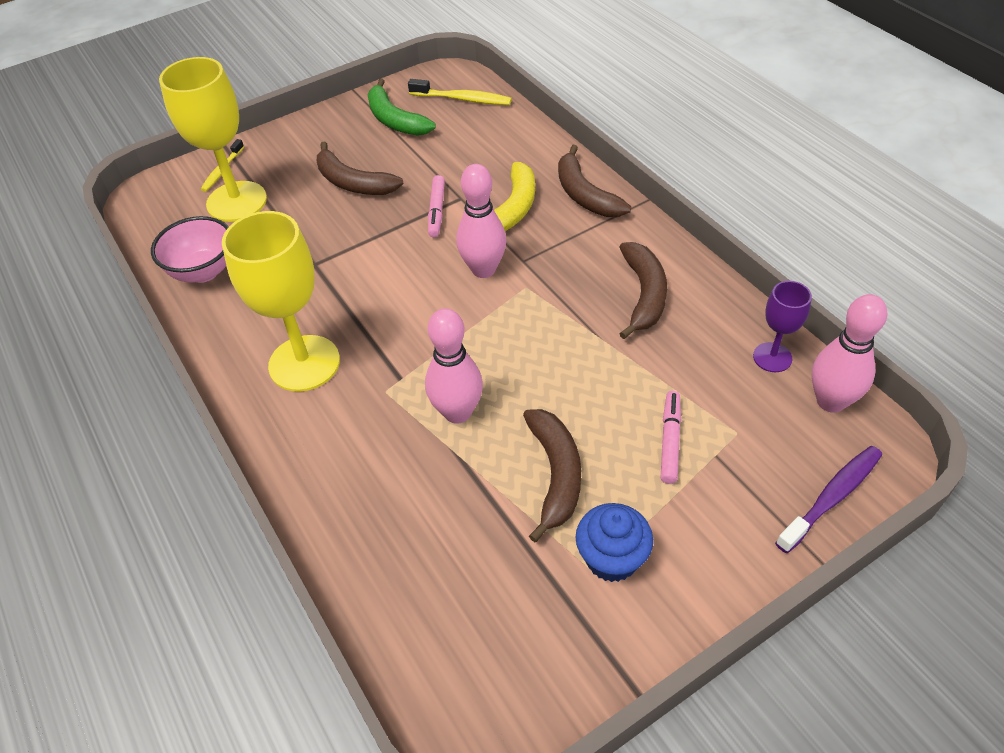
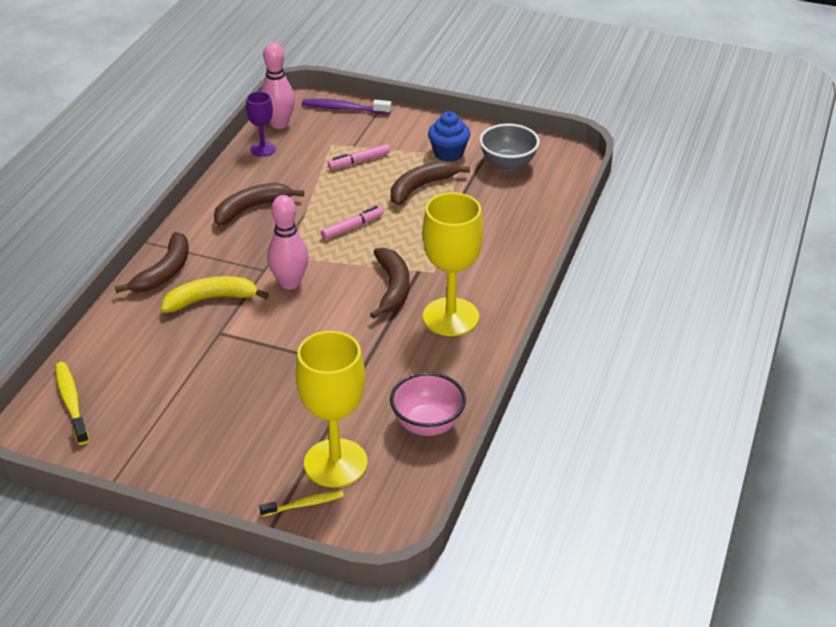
camera: 130 degrees left, 10 degrees down
(353, 183) = (250, 404): brown banana -> brown banana (392, 288)
(394, 120) = (138, 430): green banana -> none
(437, 211) = (246, 337): pink marker -> pink marker (352, 227)
(457, 412) = (418, 237): pink bowling pin -> none
(523, 619) = (508, 164): none -> grey bowl

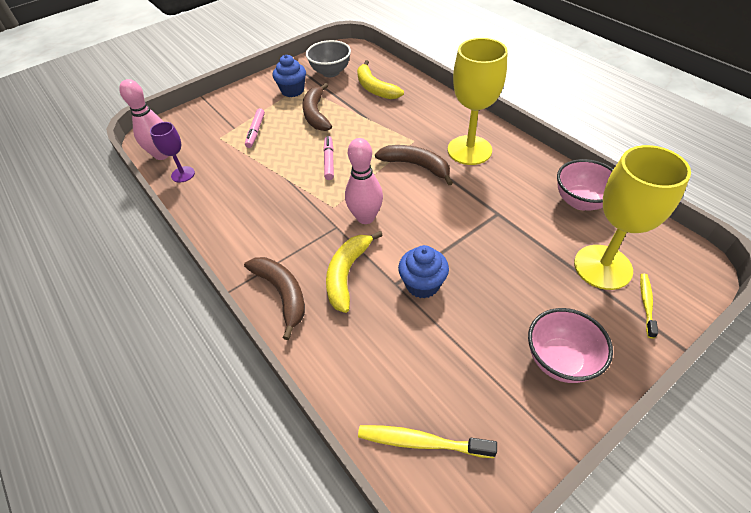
camera: 55 degrees left, 10 degrees up
(197, 460) = (560, 360): none -> pink bowl
(229, 349) = (422, 284): none -> blue cupcake
(252, 208) = (251, 207): brown banana -> none
(344, 109) = (185, 117): purple toothbrush -> none
(506, 208) = (375, 88): none -> yellow banana

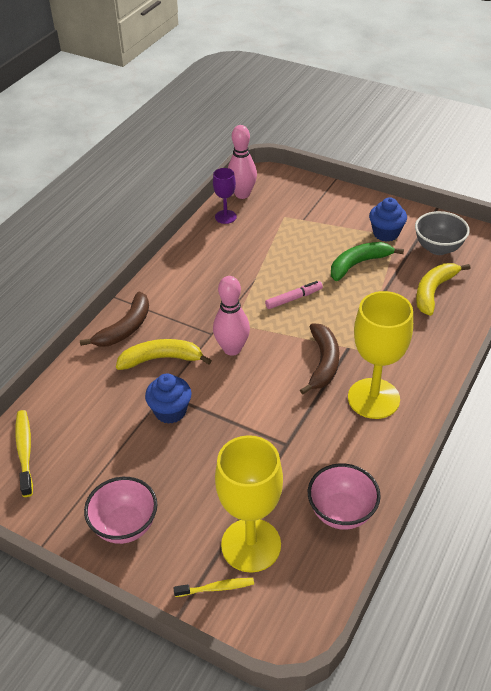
camera: 65 degrees right, 5 degrees down
(256, 131) = (306, 235): pink marker -> none
(316, 114) = (358, 264): brown banana -> green banana

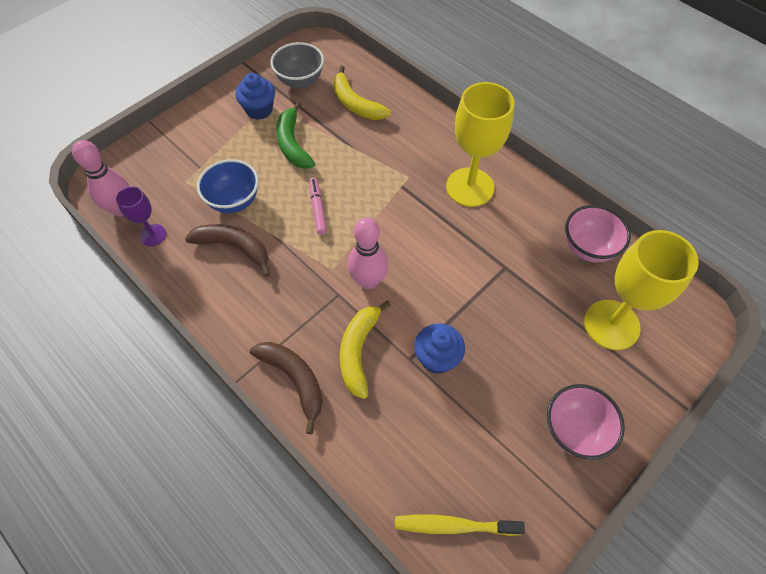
camera: 75 degrees left, 15 degrees up
(216, 588) = (652, 363): yellow toothbrush -> none
(278, 248) = (234, 201): none -> blue bowl
(323, 363) = (415, 211): brown banana -> brown banana (234, 247)

